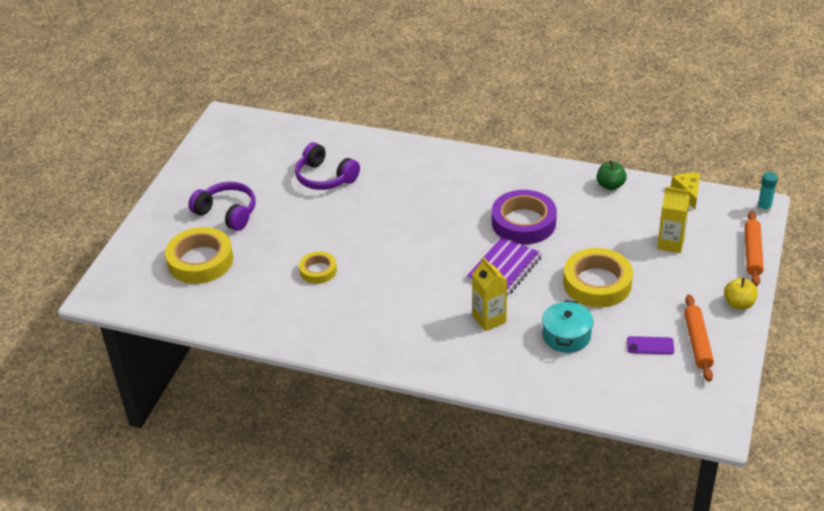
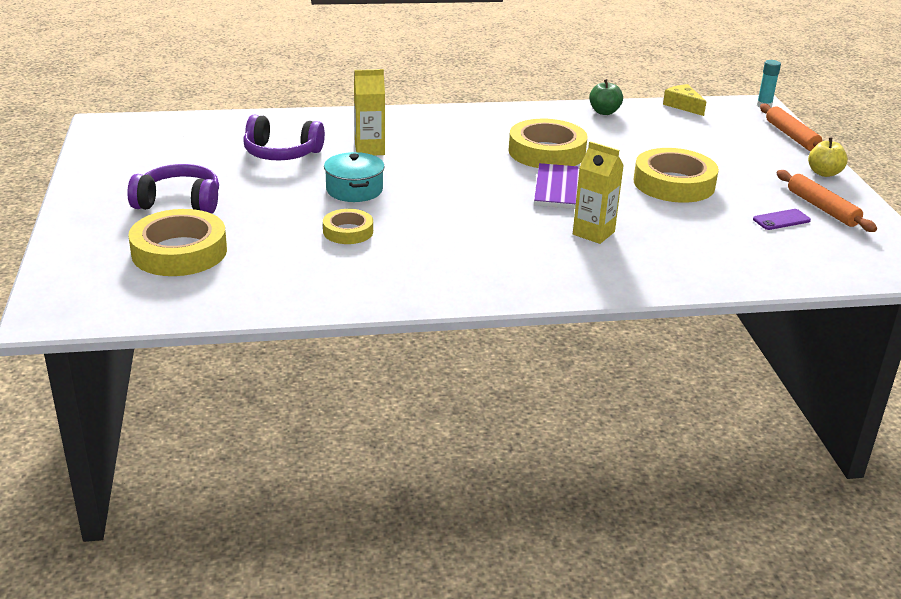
camera: 30 degrees left, 10 degrees down
(523, 222) = (547, 152): purple tape -> yellow tape
(566, 336) = (690, 230): turquoise pot -> turquoise pot (354, 190)
(670, 243) = (710, 142): yellow carton -> yellow carton (369, 149)

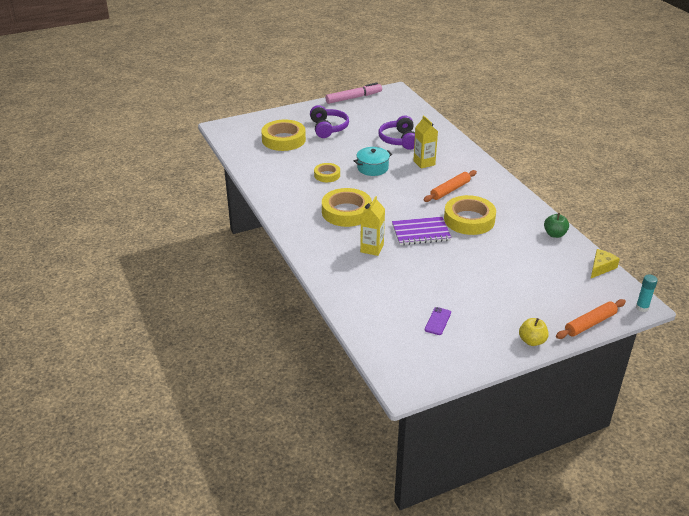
camera: 75 degrees right, 5 degrees up
(88, 161) = (353, 98): none -> pink marker
(674, 183) = (460, 273): yellow tape -> yellow tape (346, 212)
(781, 220) = (438, 321): purple phone -> purple phone turned 60 degrees clockwise
(822, 208) = (469, 340): orange rolling pin -> orange rolling pin (450, 190)

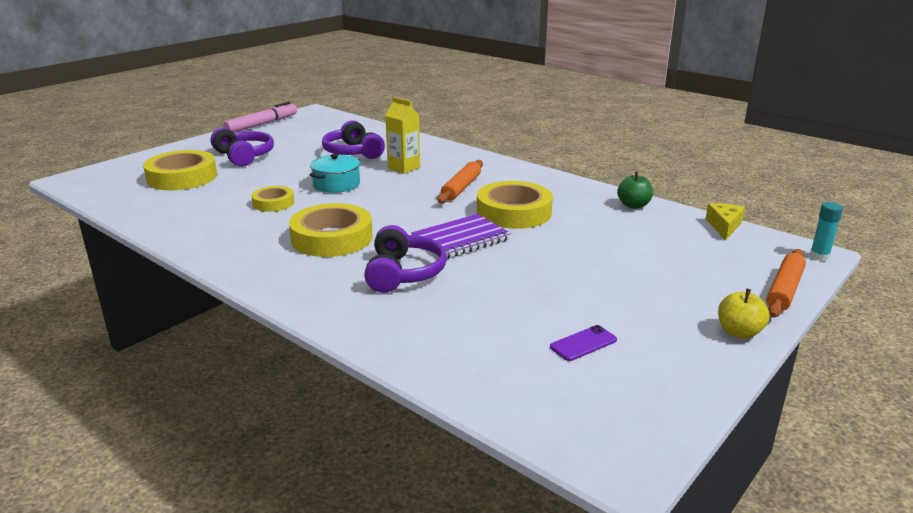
camera: 25 degrees left, 10 degrees down
(372, 248) = (403, 273): yellow carton -> purple headphones
(438, 321) = (583, 343): purple phone -> purple phone turned 60 degrees clockwise

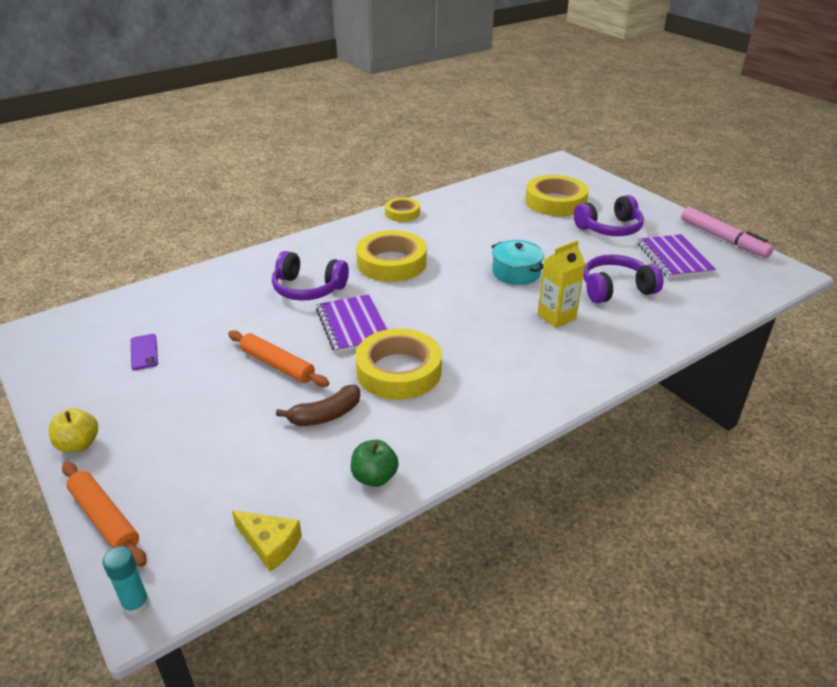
camera: 105 degrees right, 10 degrees up
(273, 203) = (479, 240): yellow tape -> yellow tape (402, 213)
(298, 137) = (674, 258): none -> purple notebook
(461, 188) = (482, 347): orange rolling pin -> orange rolling pin (277, 365)
(590, 230) = (326, 415): none -> brown banana

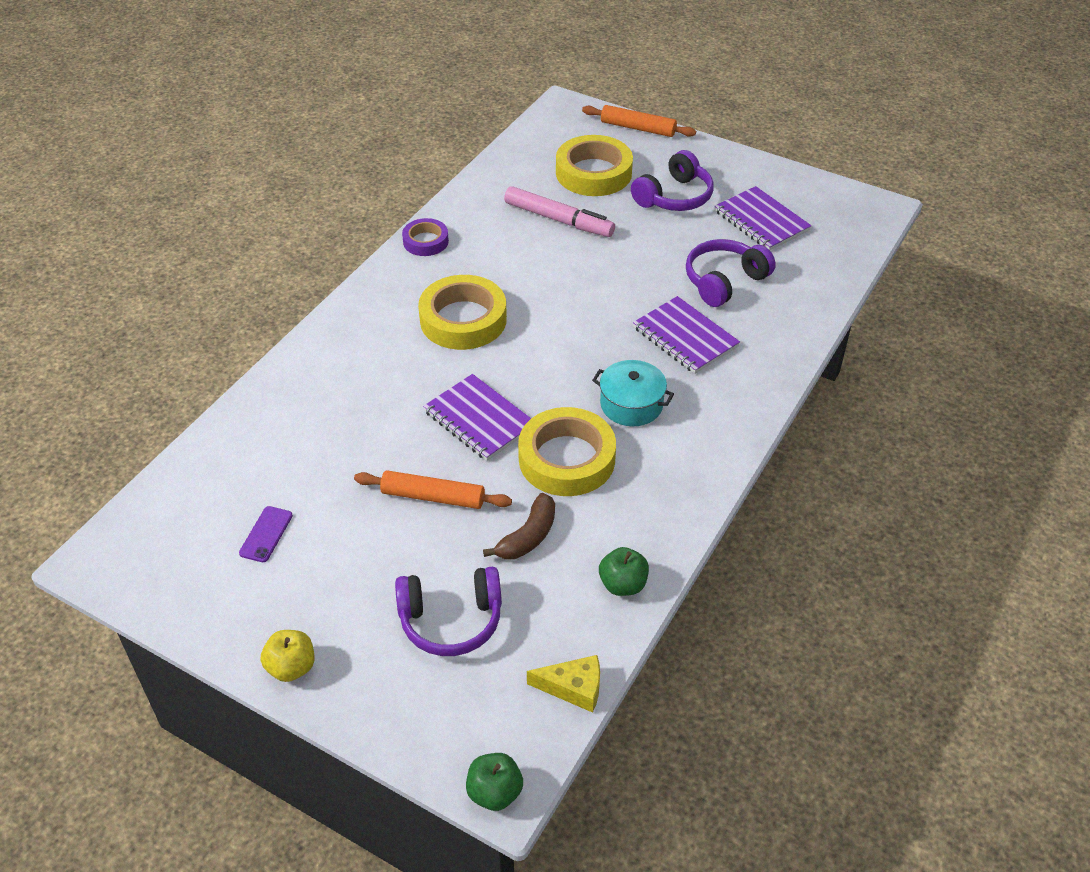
camera: 25 degrees left, 10 degrees up
(105, 519) = (392, 730): orange rolling pin -> orange rolling pin (638, 128)
(136, 604) = (494, 792): turquoise glue stick -> green apple
(144, 352) = (266, 534): purple phone -> purple phone turned 60 degrees clockwise
(308, 289) = (392, 386): purple headphones -> purple headphones (451, 620)
(402, 213) = (425, 241): yellow tape -> purple tape
(516, 272) = (610, 291): turquoise pot -> turquoise pot (631, 404)
(556, 317) = (685, 337): yellow carton -> purple notebook
(723, 239) = (797, 178): pink marker -> pink marker (558, 220)

